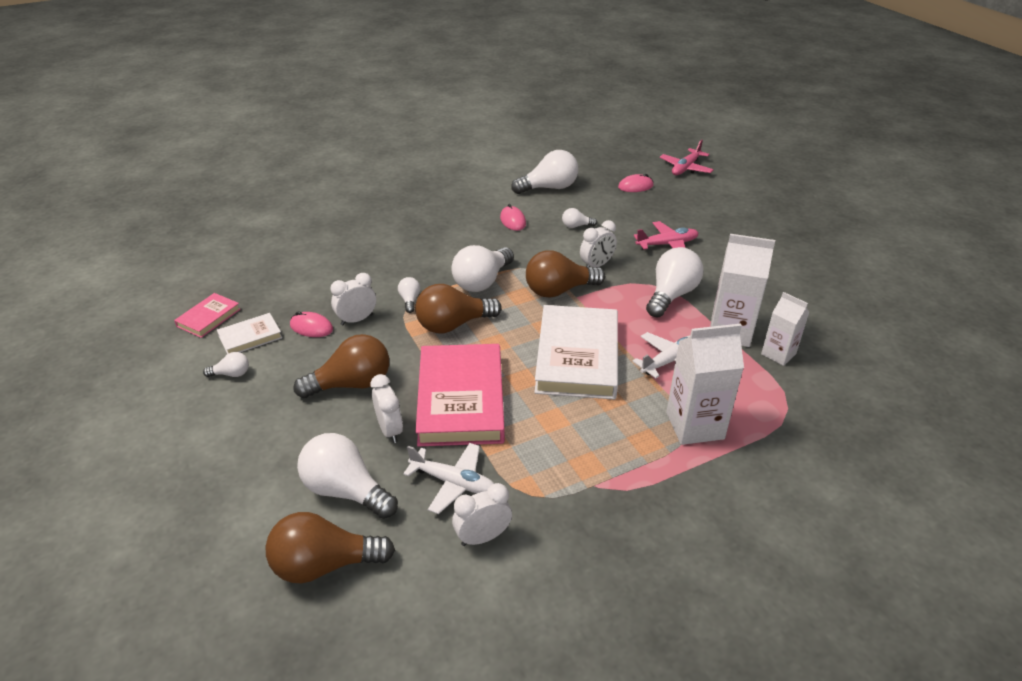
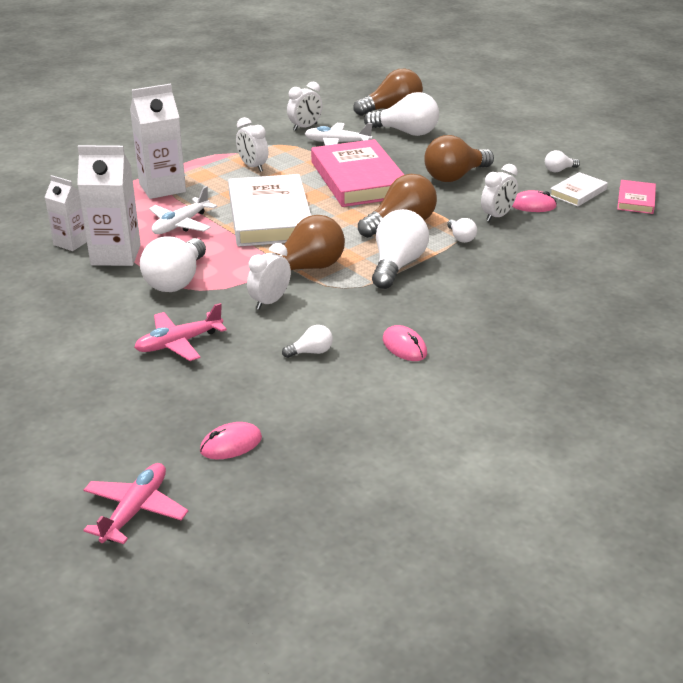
camera: 165 degrees right, 5 degrees down
(390, 430) = (401, 158): white clock -> white clock (253, 166)
(549, 188) = (377, 416): white light bulb -> none

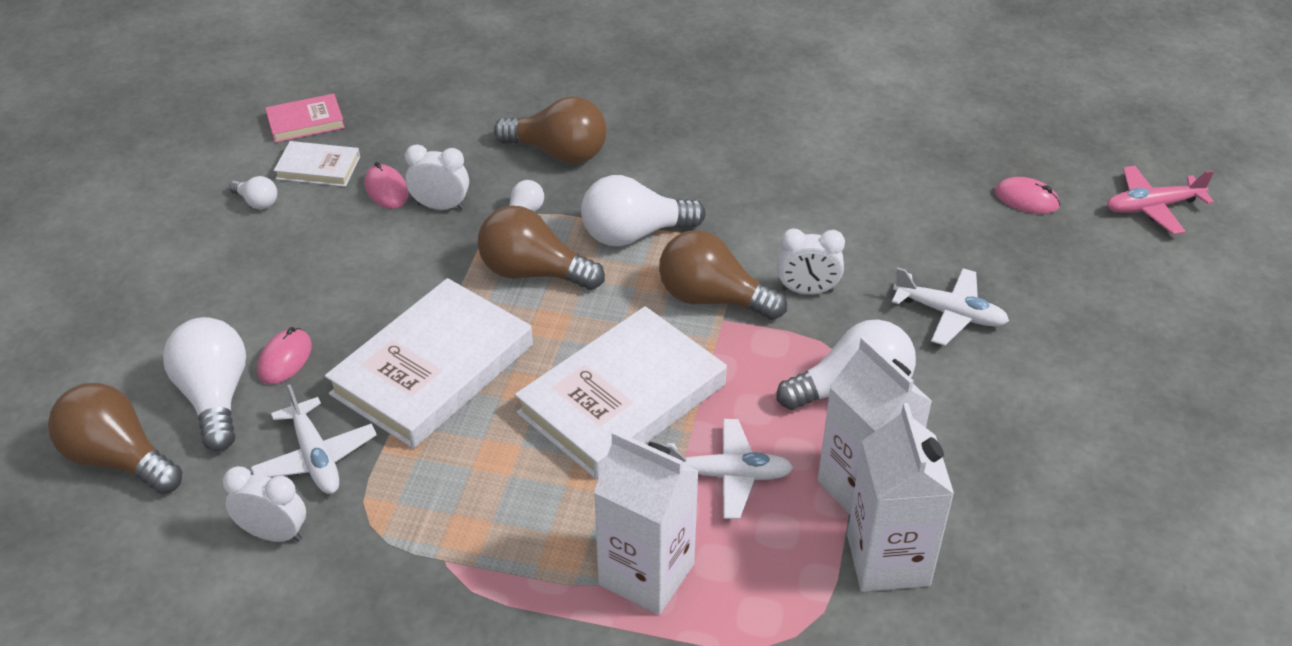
camera: 125 degrees left, 10 degrees up
(71, 243) = (888, 560): white carton -> white carton, size x1.63
(179, 343) = (950, 314): pink plane -> white plane
(253, 166) = (483, 509): white clock -> none
(311, 352) = (855, 218): white light bulb -> none
(358, 179) = (433, 369): pink book -> white book
(404, 346) = (778, 167): pink mouse -> pink mouse (285, 359)
(455, 176) = (349, 282): brown light bulb -> brown light bulb (559, 153)

